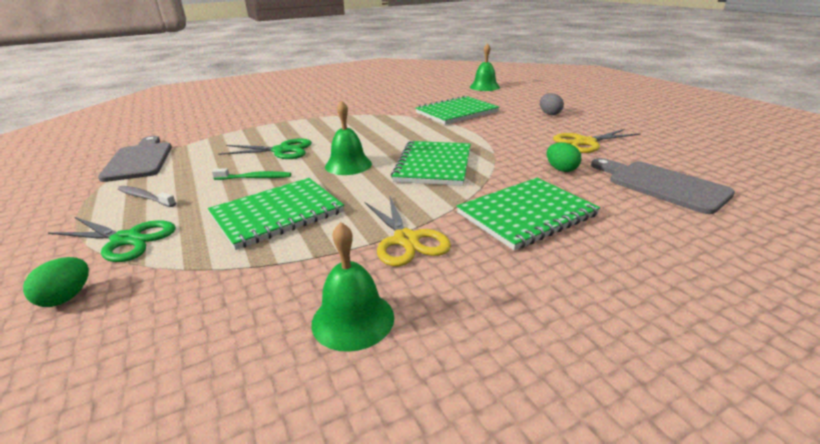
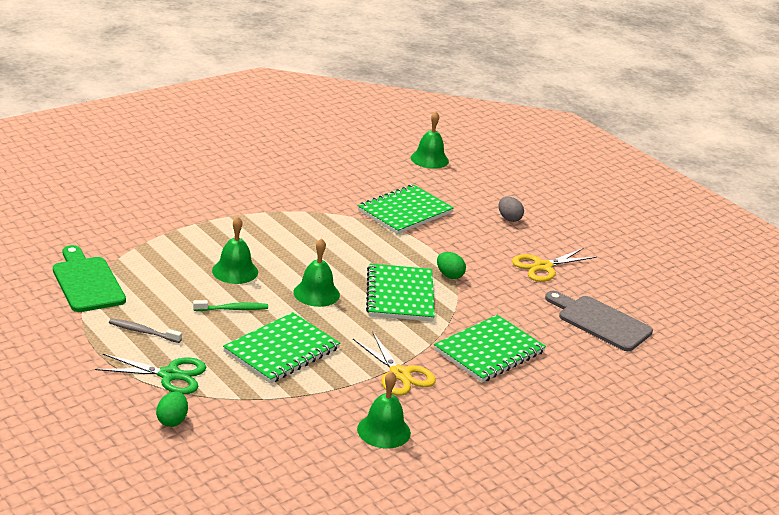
camera: 15 degrees left, 0 degrees up
(139, 160) = (87, 282): grey cutting board -> green cutting board
(281, 150) = (235, 271): green scissors -> green bell
(561, 169) = (518, 302): green egg -> green egg (449, 275)

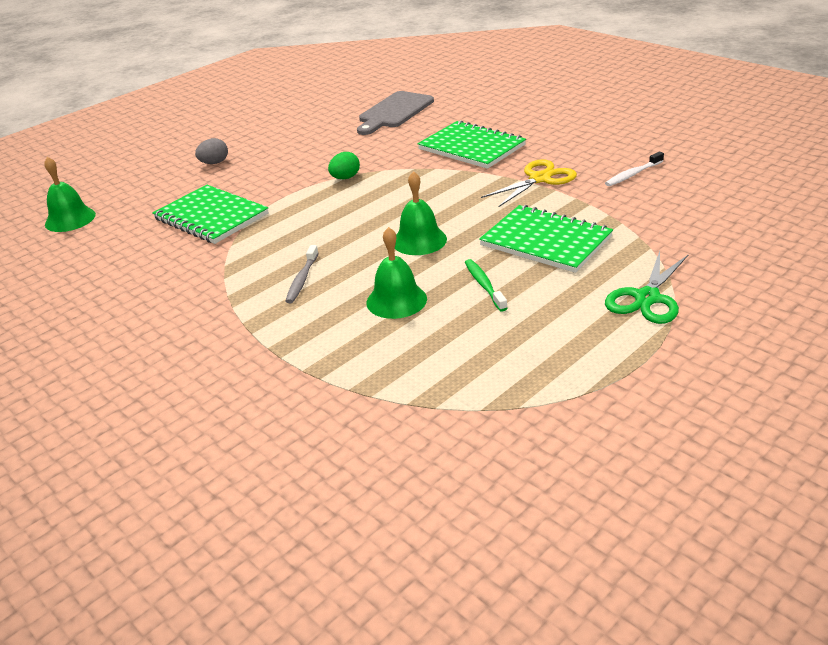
camera: 90 degrees left, 5 degrees up
(87, 282) = (487, 416): green cutting board -> none
(143, 332) = (576, 337): grey toothbrush -> grey toothbrush (302, 279)
(169, 375) = (647, 298): green scissors -> green scissors turned 150 degrees counterclockwise
(172, 420) = (725, 278): green egg -> none
(383, 431) = (632, 174): green bell -> white toothbrush
(400, 295) = (397, 196): green notebook -> none
(543, 267) = (309, 140): yellow scissors -> none

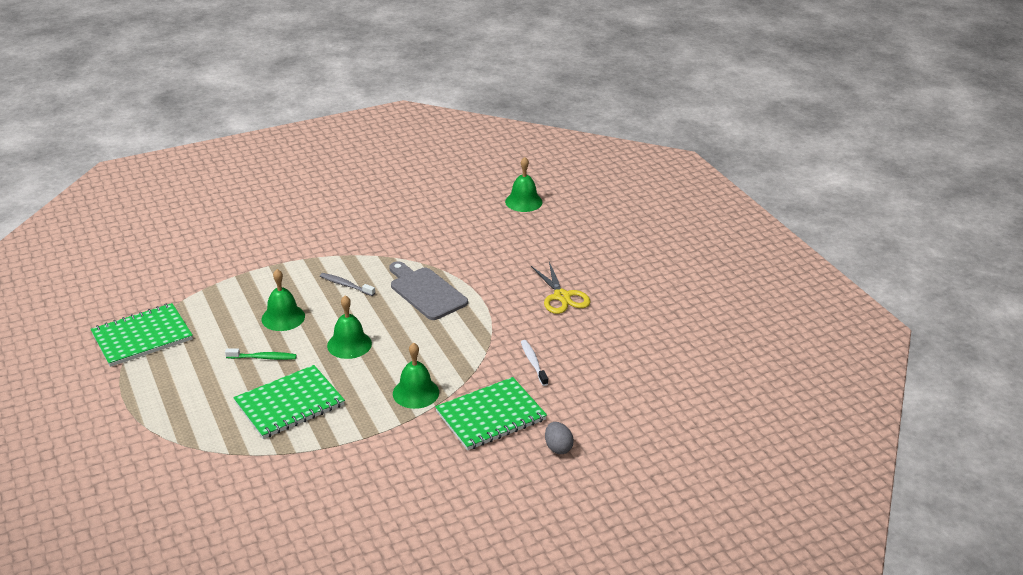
camera: 105 degrees right, 0 degrees up
(211, 217) = (474, 259): green notebook -> green notebook (142, 337)
(214, 163) = (575, 269): grey egg -> grey egg (558, 447)
(345, 178) = (487, 330): green egg -> none
(394, 112) = (619, 389): grey cutting board -> grey cutting board (426, 292)
(469, 185) = (416, 392): none -> green bell
(539, 179) = (391, 436): yellow scissors -> yellow scissors (562, 296)
(632, 174) = (348, 497): white toothbrush -> white toothbrush (533, 362)
(647, 298) = (175, 424): green scissors -> none

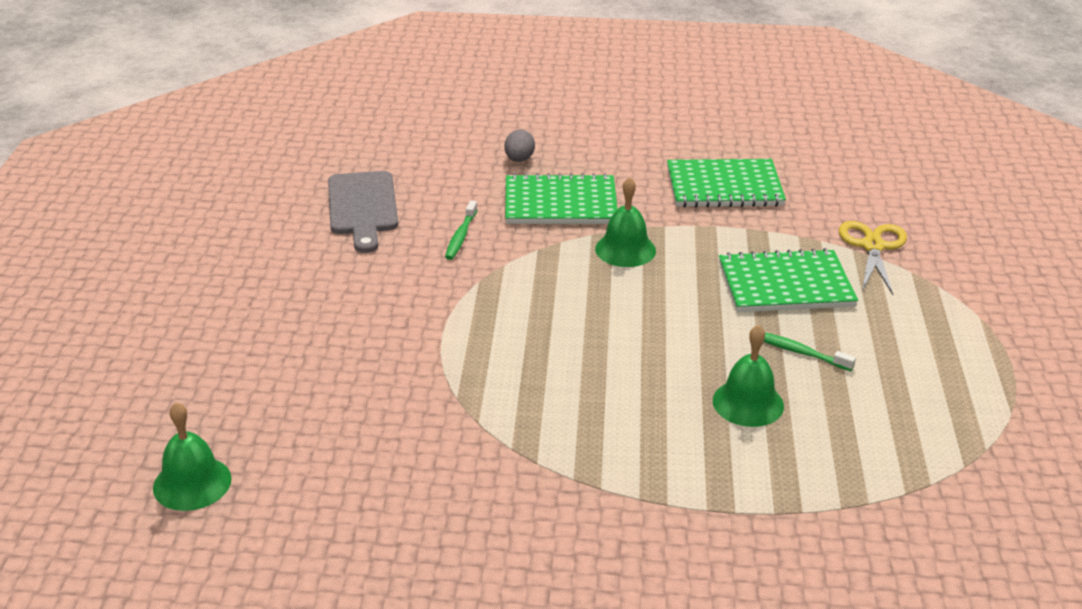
camera: 150 degrees left, 0 degrees up
(142, 337) = (980, 446): green notebook -> green notebook (724, 187)
(346, 285) = (623, 424): grey toothbrush -> none
(349, 344) = (671, 331): green bell -> none
(426, 292) = (511, 370): grey cutting board -> grey cutting board (362, 207)
(533, 362) = (461, 236): white toothbrush -> green toothbrush
(562, 296) = (336, 298): yellow scissors -> yellow scissors (872, 246)

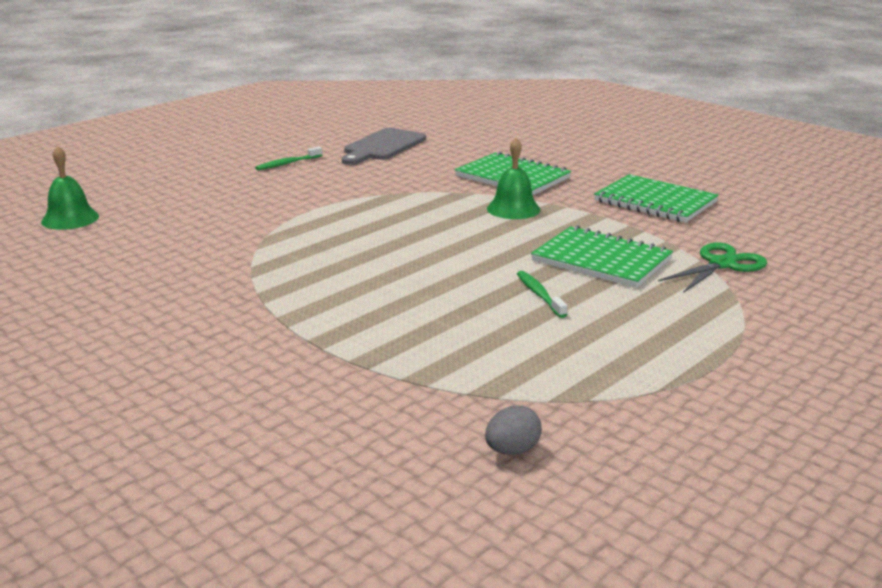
camera: 40 degrees right, 10 degrees down
(461, 236) = (416, 173): green toothbrush -> green toothbrush (287, 163)
(519, 159) = (525, 152): grey egg -> grey egg (512, 450)
(748, 403) = (445, 304): green bell -> none
(872, 246) = (721, 264): yellow scissors -> green scissors

